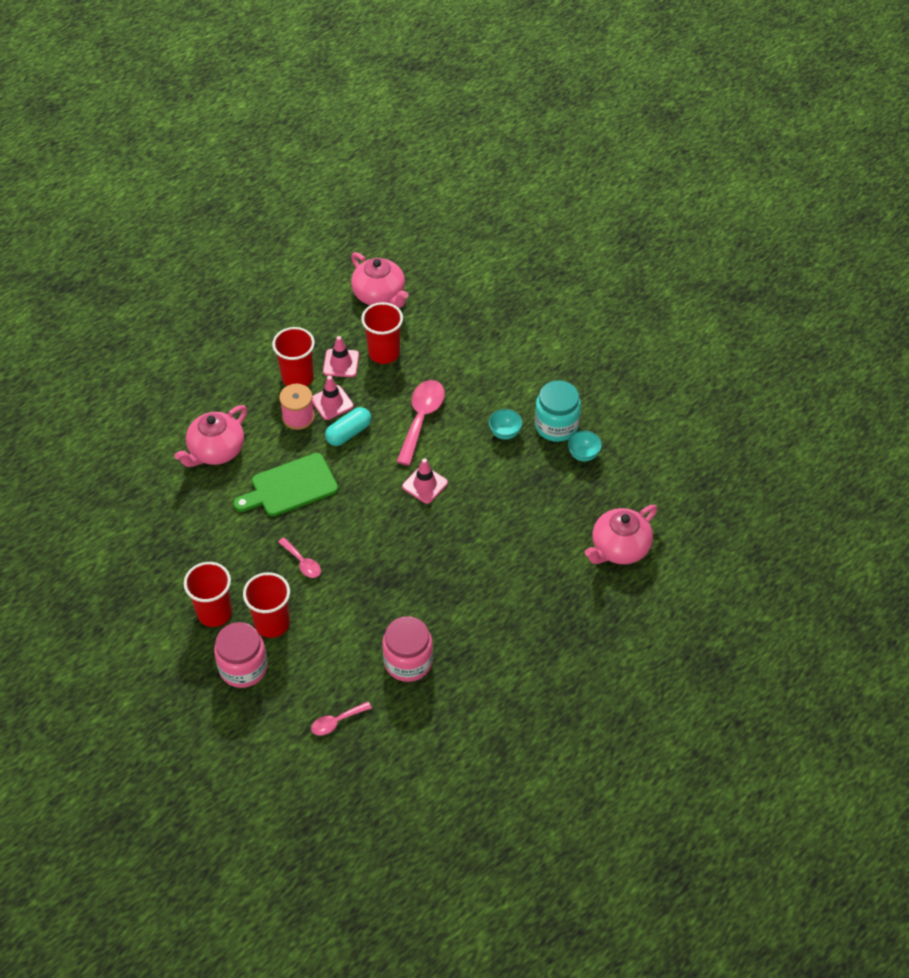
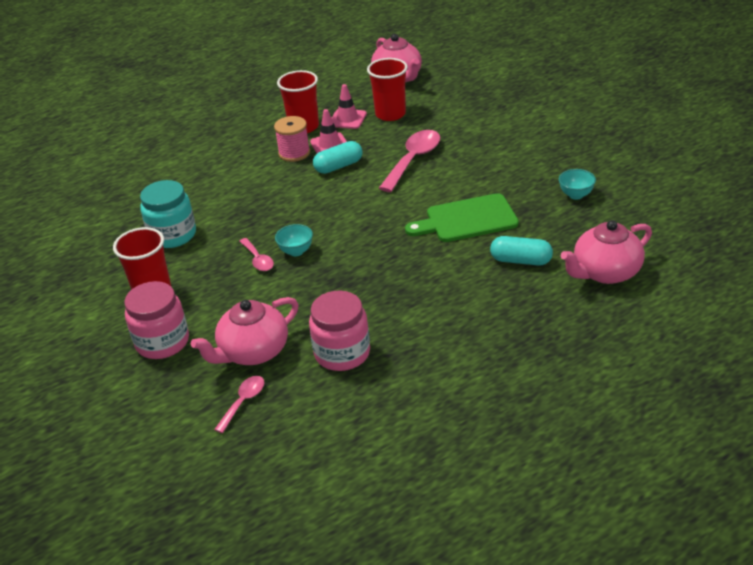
camera: 15 degrees right, 15 degrees down
(216, 451) = (207, 172): pink teapot -> pink teapot (253, 352)
(272, 623) = (208, 307): red cup -> none
(290, 487) = (268, 201): green cutting board -> green cutting board (467, 219)
(336, 722) = (243, 402): pink spoon -> pink spoon turned 135 degrees clockwise
(425, 485) = (403, 208): pink traffic cone -> none
(505, 433) = (495, 174): turquoise bowl -> turquoise bowl (296, 251)
(544, 541) = (521, 260): none -> turquoise capsule
(556, 425) = (550, 172): turquoise jar -> turquoise jar (173, 235)

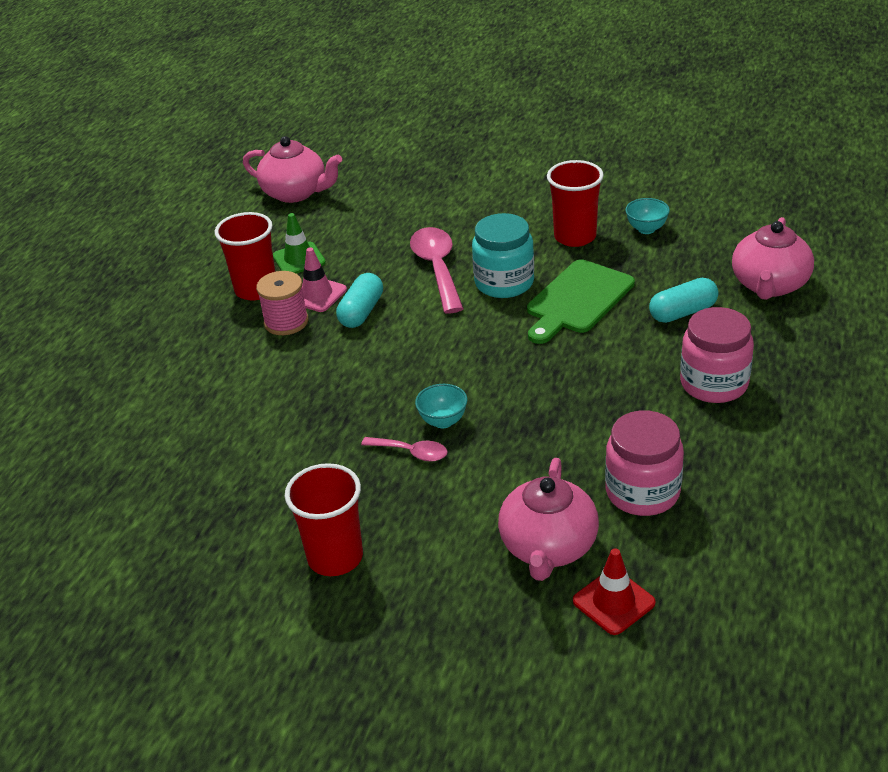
camera: 40 degrees left, 0 degrees up
(162, 342) = (428, 601): pink jar -> pink jar (714, 384)
(173, 235) = (263, 482): turquoise jar -> turquoise jar (504, 283)
(243, 402) = (613, 602): pink spoon -> red traffic cone
(347, 119) = (299, 259): pink traffic cone -> green traffic cone
(390, 114) = (342, 233): red cup -> red cup (575, 237)

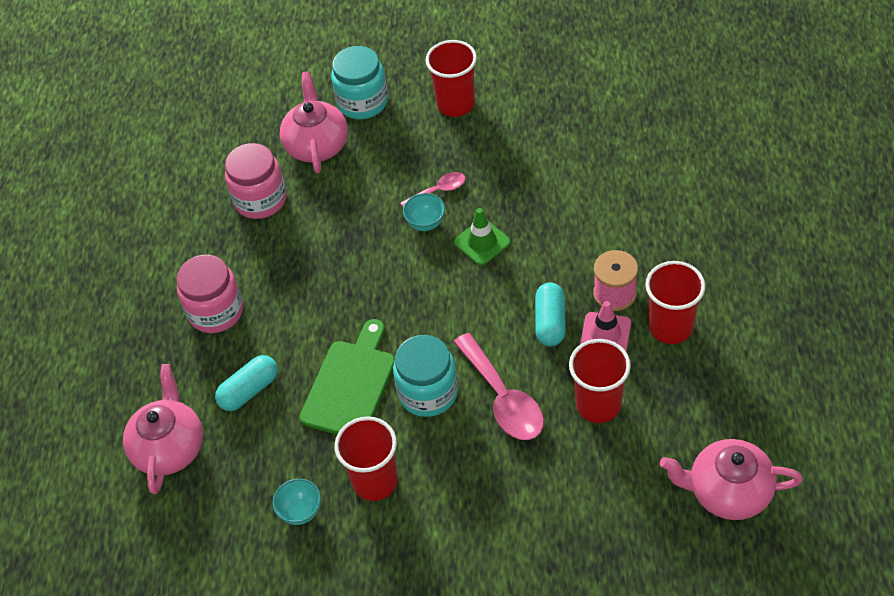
camera: 165 degrees right, 15 degrees up
(299, 259) = (654, 379): green traffic cone -> green traffic cone (482, 242)
(357, 252) = (598, 404): none -> red cup
(411, 452) = (438, 191): pink spoon -> pink spoon turned 150 degrees clockwise
(463, 595) = (362, 102): none -> turquoise jar
(613, 602) = (267, 121): red traffic cone -> none

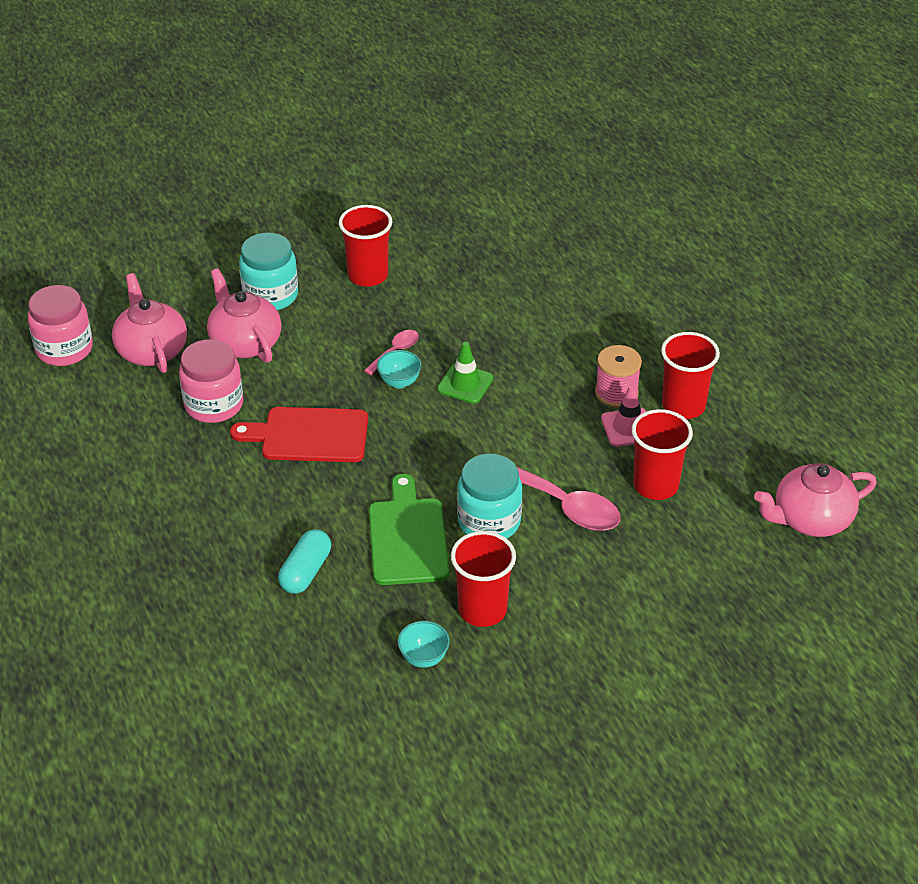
camera: 30 degrees left, 10 degrees down
(169, 447) = (251, 645): pink teapot -> pink teapot (151, 350)
(216, 311) = (226, 514): pink jar -> pink jar (64, 349)
(322, 255) = (309, 435): none -> red cutting board
(550, 322) = (570, 432): turquoise capsule -> none

